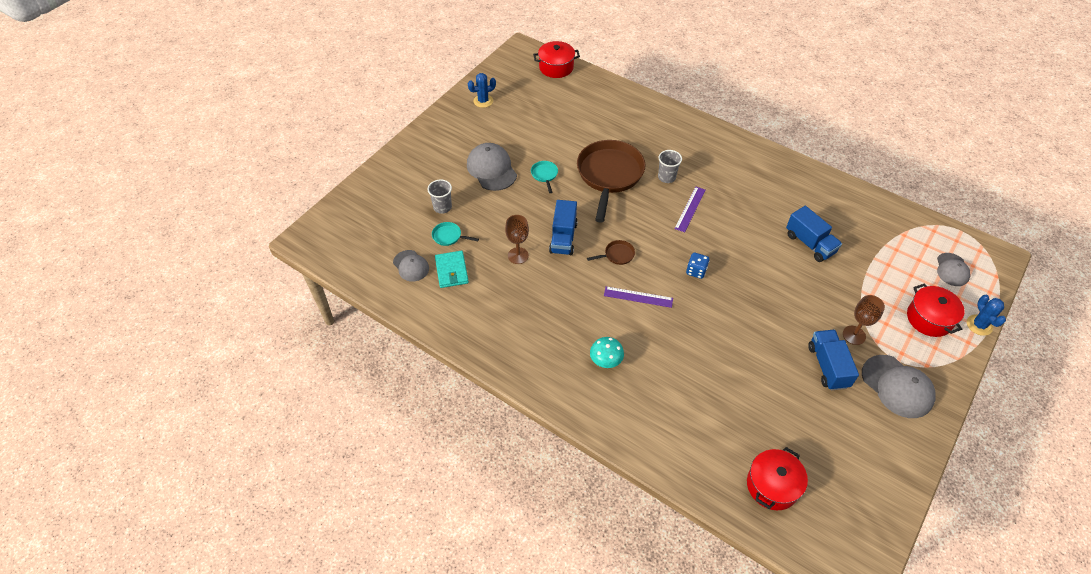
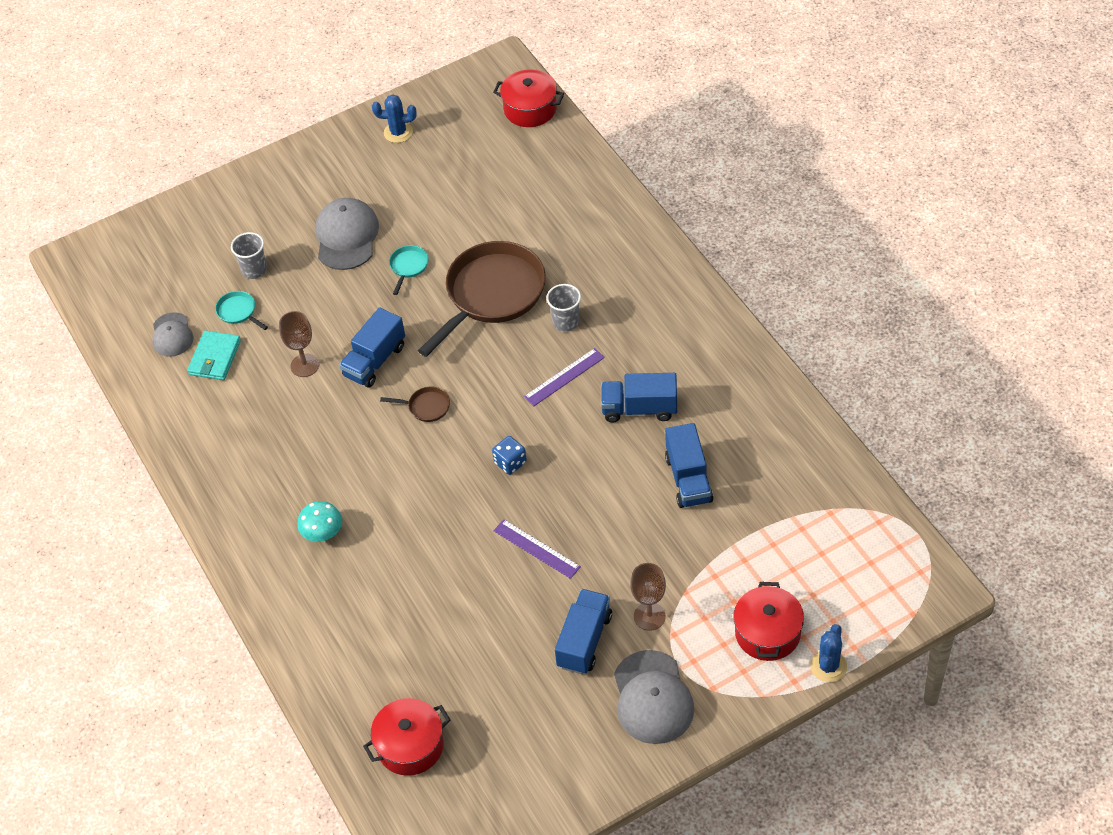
camera: 30 degrees right, 0 degrees up
(638, 297) = (414, 469): purple ruler -> purple ruler (536, 548)
(749, 212) = (639, 409): none -> blue truck
(952, 270) = (857, 583): grey cap -> none

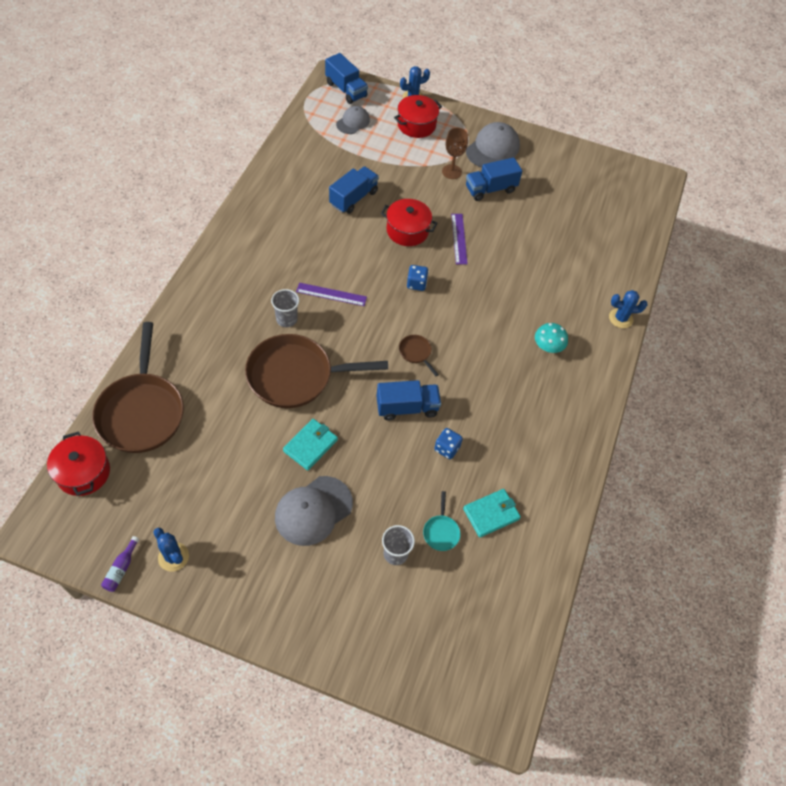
camera: 140 degrees left, 5 degrees up
(172, 335) = (499, 562): grey cap -> grey cap (353, 122)
(285, 634) = (620, 318): none -> blue cactus
(305, 365) = (447, 448): brown goblet -> blue dice
(408, 267) = (310, 445): turquoise pan -> turquoise wallet
(410, 746) = (614, 224): red pot -> red pot (407, 230)
(420, 99) = (121, 569): none -> purple bottle
(557, 168) = (141, 411): none -> brown pan
(639, 409) = (324, 245): blue truck -> blue truck (346, 90)

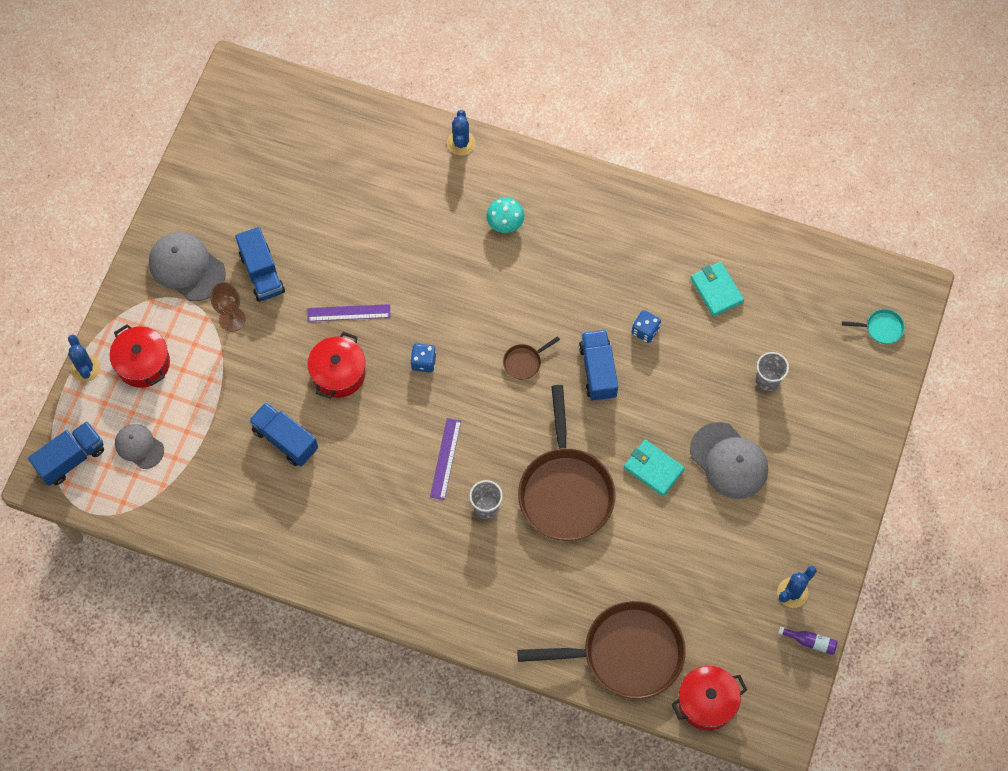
camera: 85 degrees left, 10 degrees up
(441, 532) = (740, 338): turquoise pan -> turquoise pan (881, 328)

